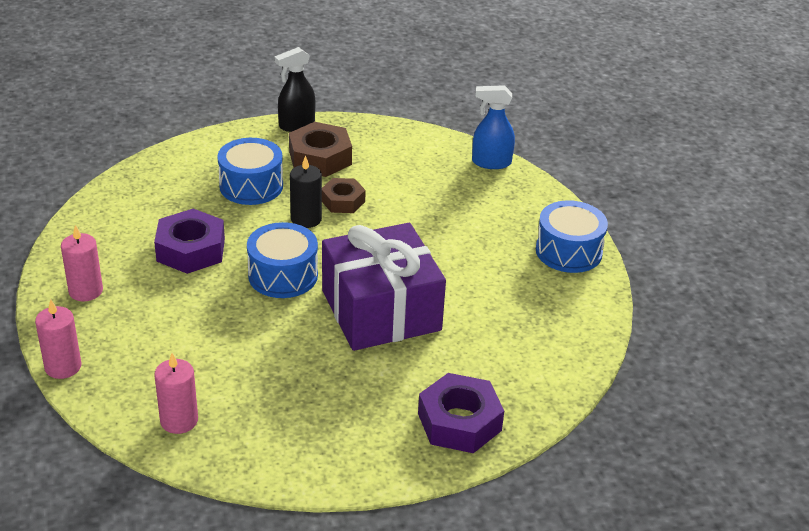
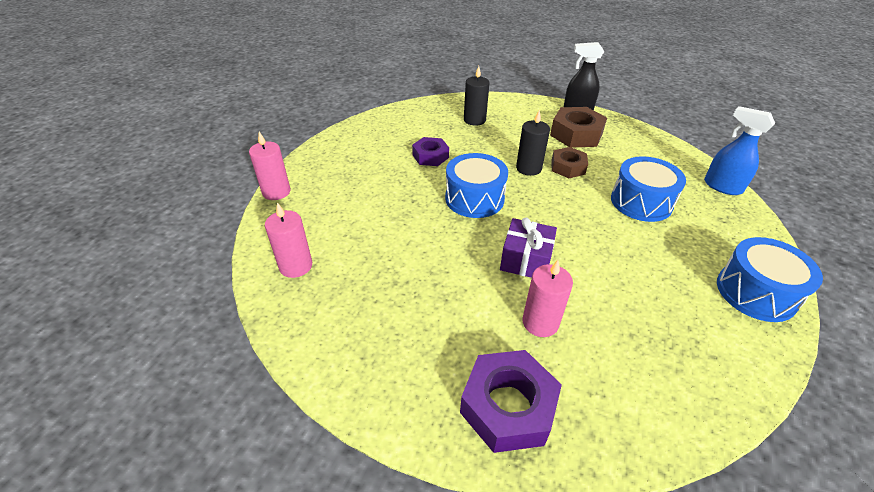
camera: 40 degrees right, 5 degrees up
(85, 291) = (342, 154): pink candle -> pink candle (540, 322)
(191, 250) = (430, 156): purple nut -> purple nut, size x0.64
(195, 184) = (474, 120): none -> black candle
(251, 186) = (510, 134): blue drum -> blue drum (641, 202)
(381, 310) = (526, 260): purple gift -> purple gift, size x0.50

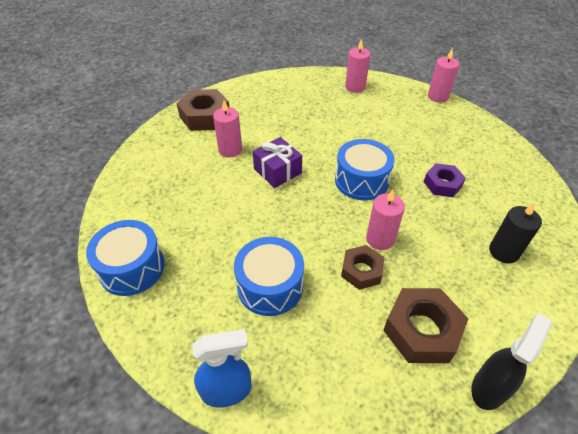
camera: 125 degrees right, 5 degrees up
(508, 406) = (205, 116): purple nut -> brown nut
(528, 168) = (380, 239): black candle -> pink candle

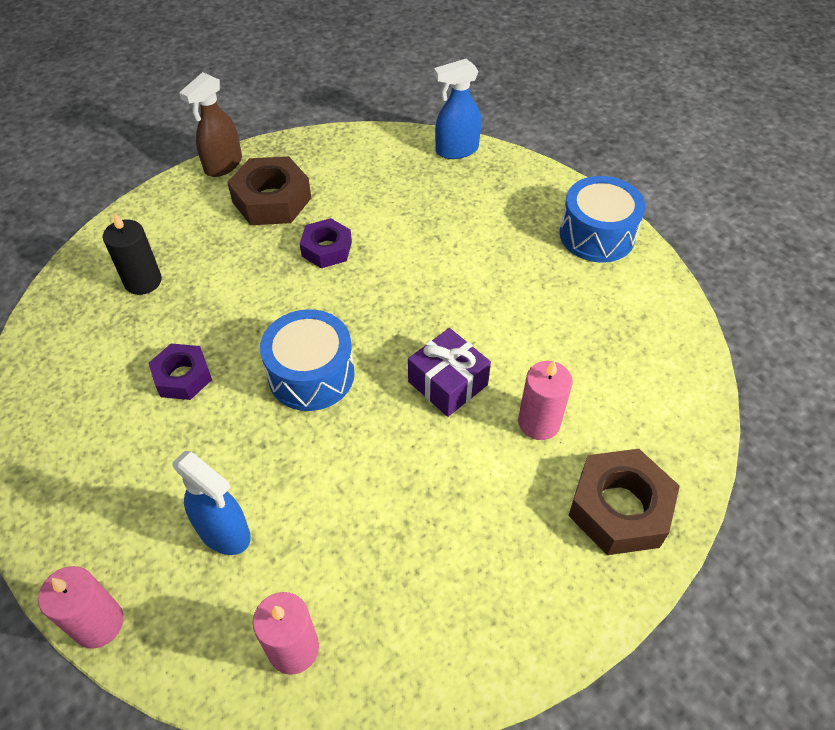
camera: 175 degrees right, 5 degrees up
(270, 286) = (432, 227): blue drum -> none
(361, 271) = (326, 249): brown nut -> purple nut
(380, 239) = (298, 287): pink candle -> none
(393, 119) = (224, 532): none -> blue spray bottle
(489, 387) = (223, 165): black spray bottle -> brown spray bottle

